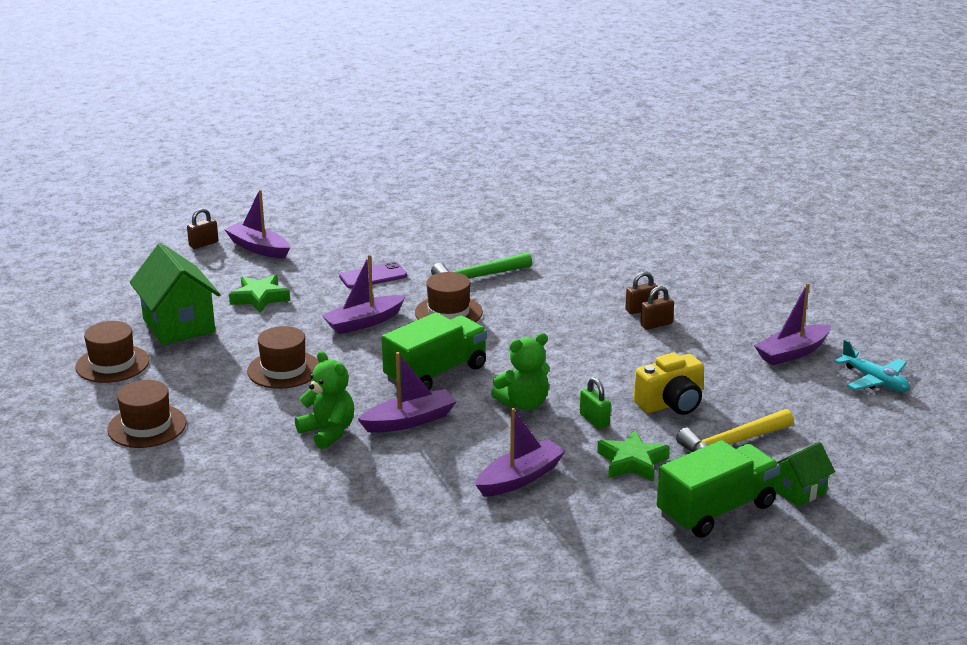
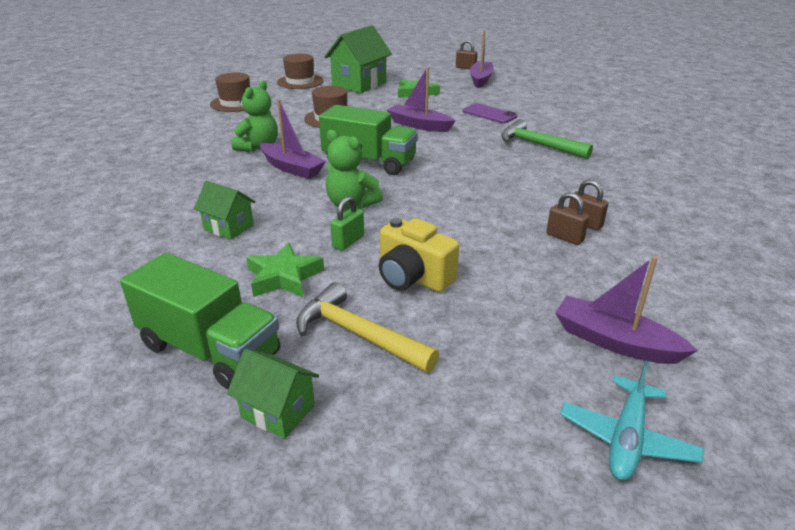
camera: 65 degrees right, 5 degrees up
(448, 312) = (468, 147): brown hat -> none
(520, 478) = (229, 227): purple boat -> green house

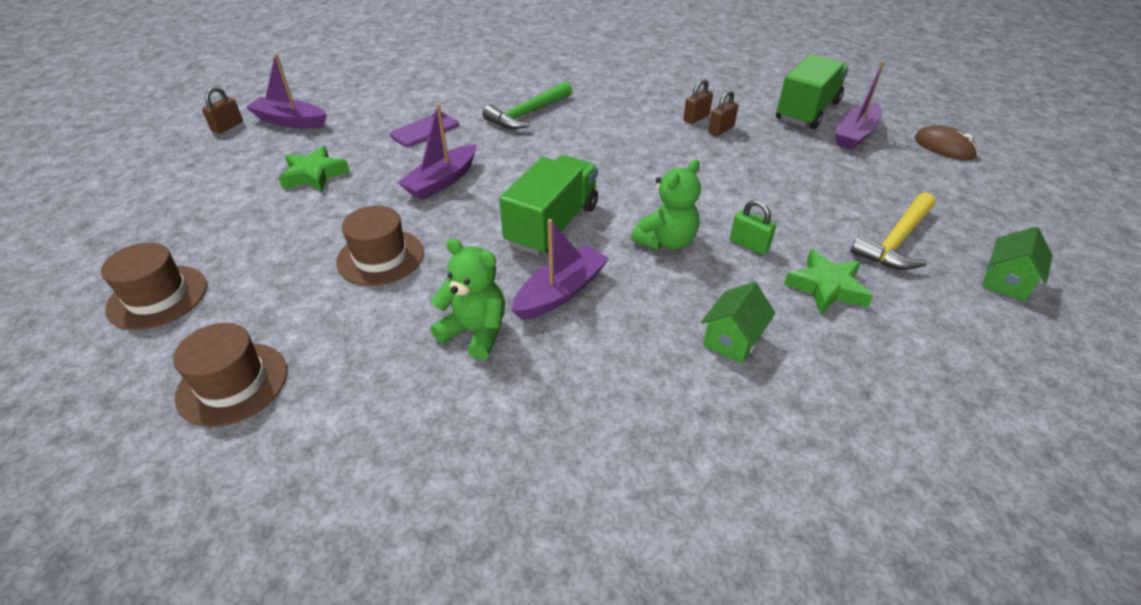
camera: 85 degrees left, 10 degrees up
(210, 350) = (958, 329): green truck -> green truck (807, 111)
(359, 84) = (230, 226): green house -> none
(413, 277) = (803, 209): yellow camera -> none
(626, 438) = (944, 147): turquoise plane -> brown mouse

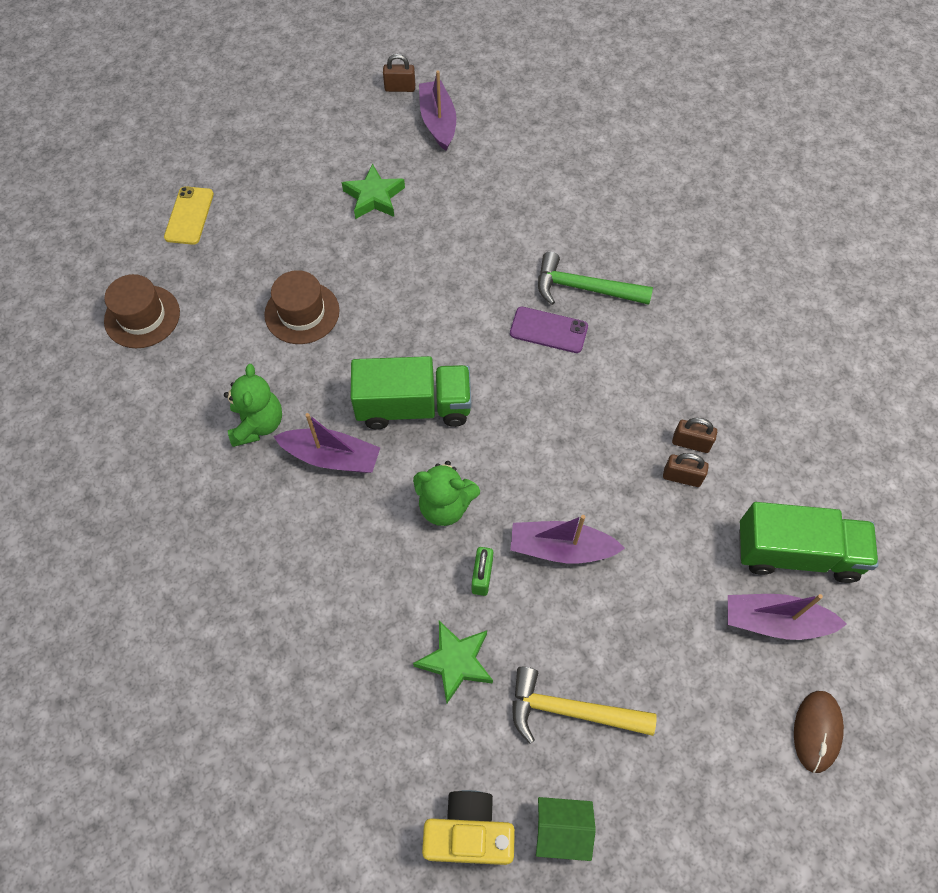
camera: 60 degrees right, 20 degrees up
(157, 297) = (189, 216): brown hat -> yellow phone
(425, 130) = (494, 226): purple phone -> purple phone (548, 330)
(442, 181) = (424, 289): purple boat -> purple boat (561, 548)
(732, 340) = (343, 606): green house -> none
(1002, 337) = (469, 833): none -> yellow camera

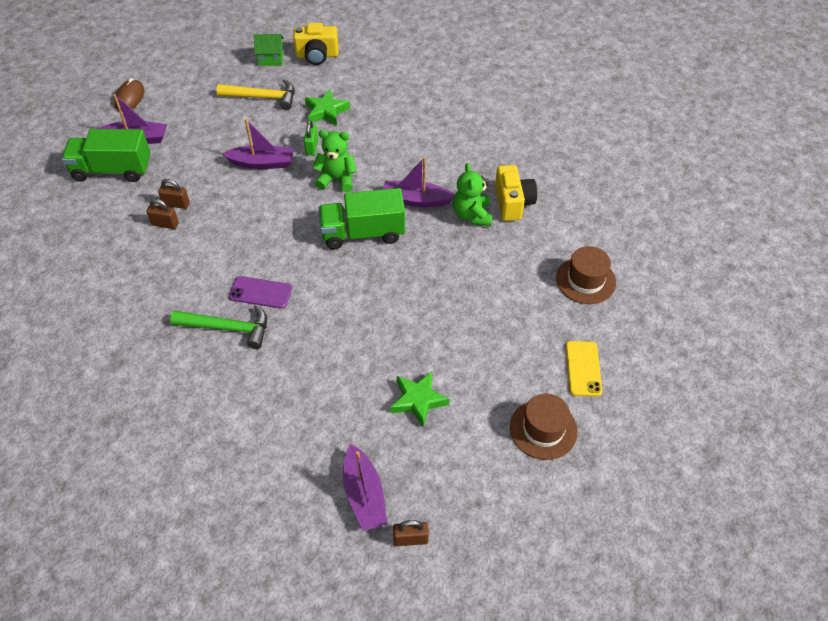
camera: 175 degrees right, 10 degrees down
(194, 441) = (513, 203): none -> yellow camera
(302, 313) = (460, 292): brown hat -> brown hat (543, 429)

